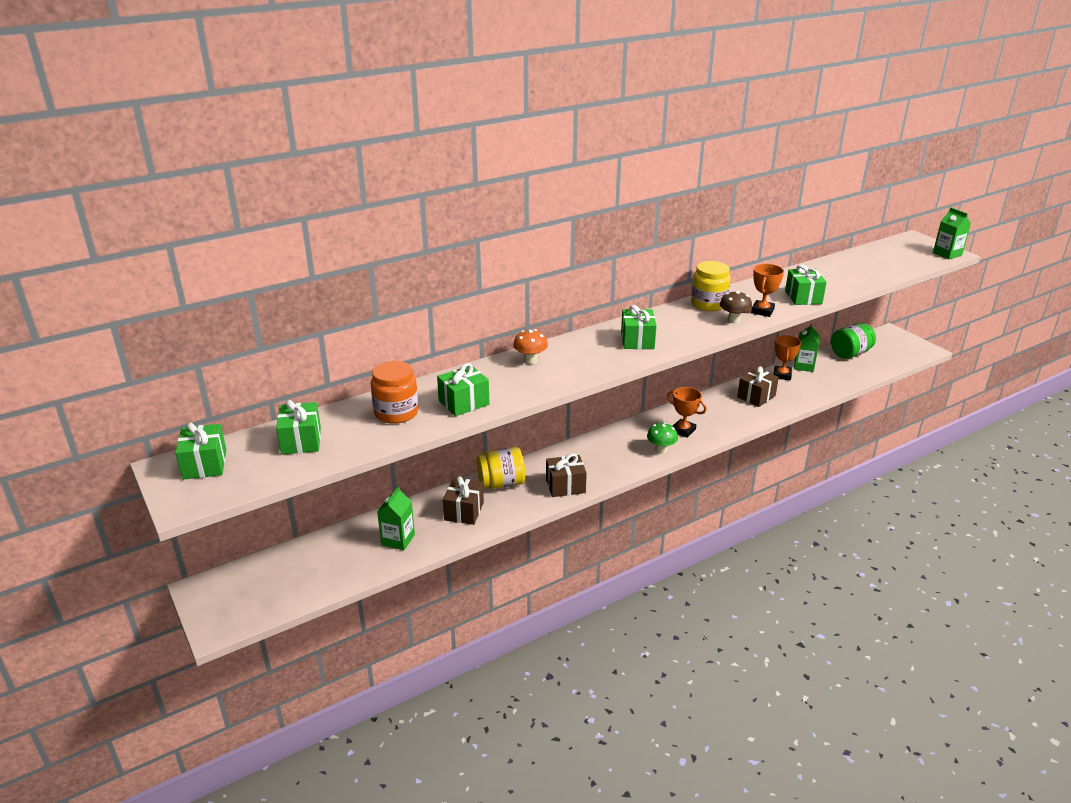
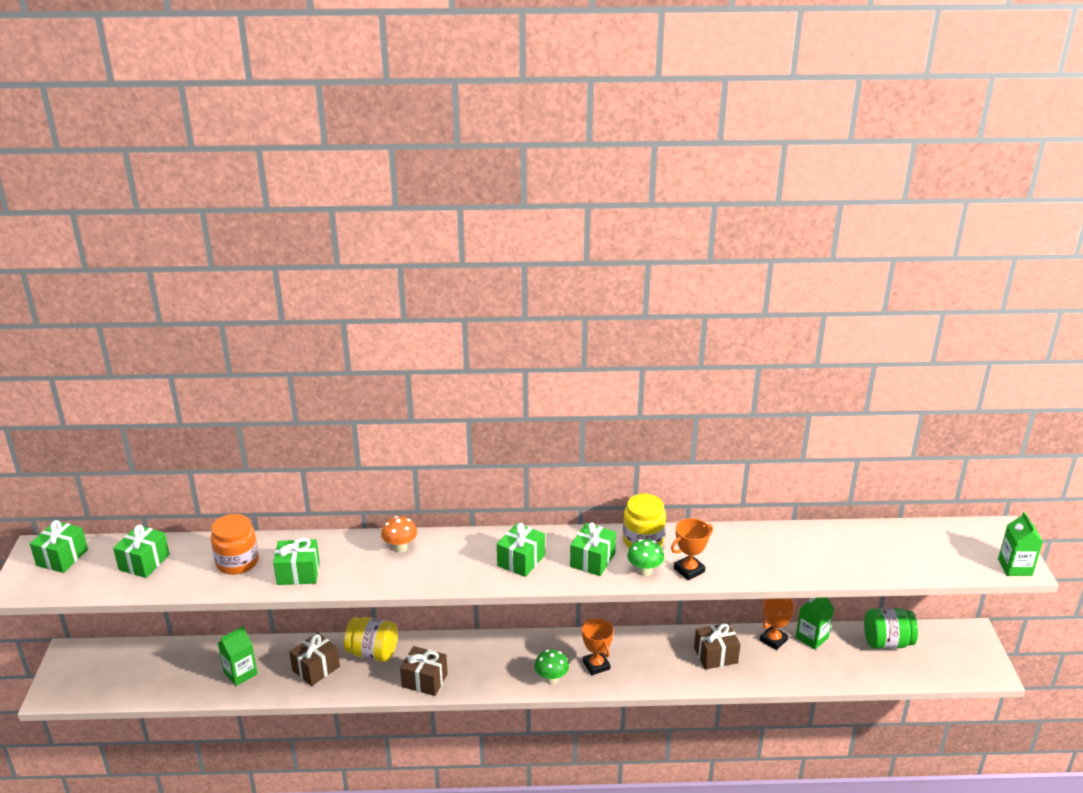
camera: 30 degrees right, 0 degrees up
(733, 320) = (644, 571): brown mushroom -> green mushroom
(803, 297) = (756, 568): green gift -> green gift (592, 560)

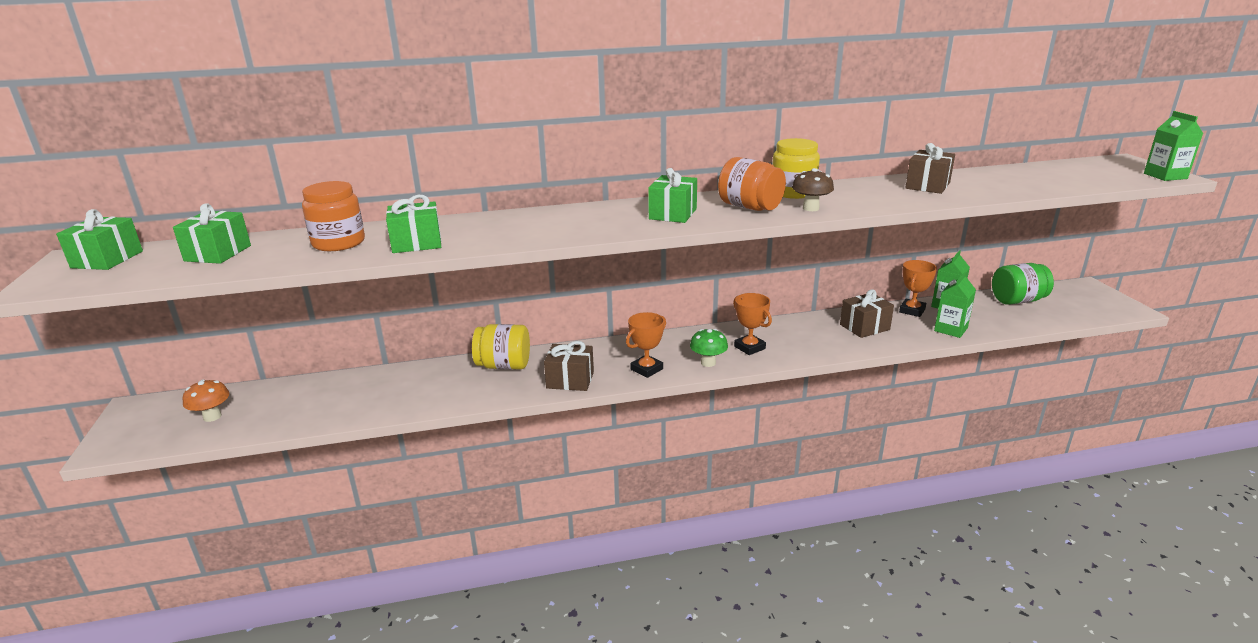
camera: 10 degrees left, 5 degrees down
(240, 673) = (352, 399): green carton -> green carton (950, 329)
(316, 668) = (442, 385): brown gift -> brown gift (927, 186)
(400, 547) = (532, 218): orange mushroom -> orange mushroom (212, 416)
(592, 560) = (750, 207): green gift -> orange jar
(644, 571) = (810, 208): green mushroom -> brown mushroom
(689, 570) = (856, 204): orange trophy -> orange trophy (646, 369)

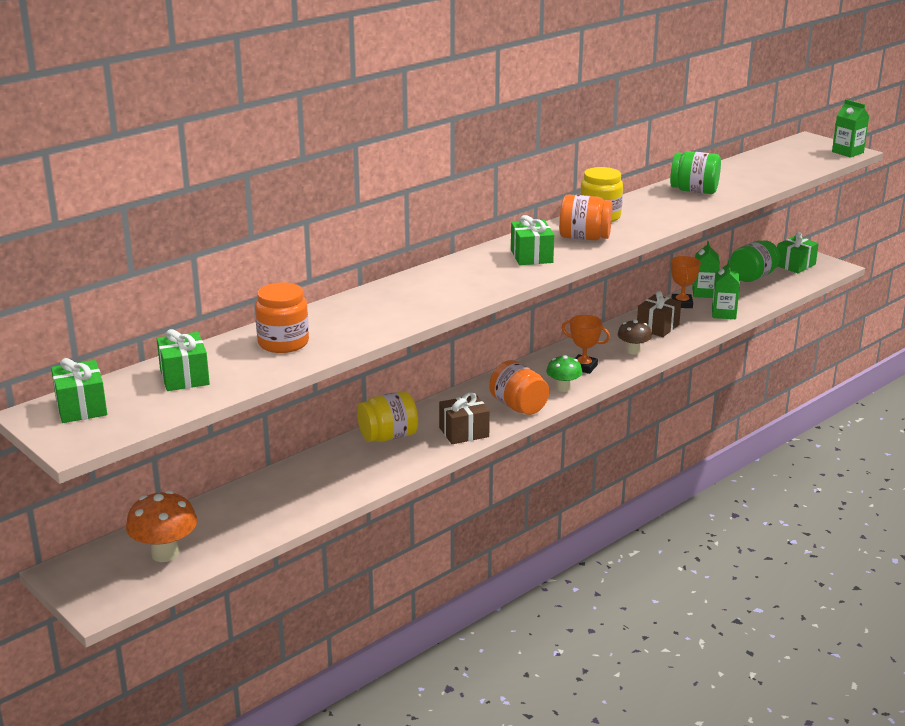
camera: 30 degrees left, 0 degrees up
(212, 416) = (165, 554): orange mushroom -> orange mushroom, size x1.57
(417, 243) = (357, 328): green gift -> green gift (795, 265)
(646, 369) = (518, 406): orange trophy -> orange jar
(810, 208) = (632, 230): brown mushroom -> brown mushroom (633, 351)
(927, 186) = (694, 191): brown gift -> green jar

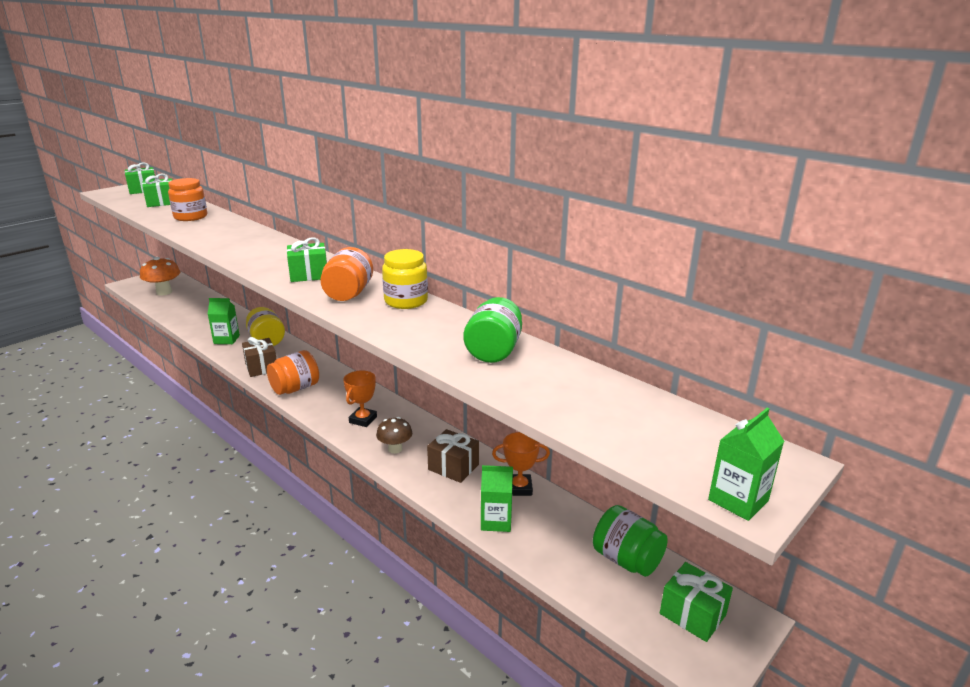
camera: 85 degrees right, 0 degrees up
(563, 388) = (323, 409): green mushroom -> none
(704, 293) = (556, 508): green carton -> green carton (226, 339)

